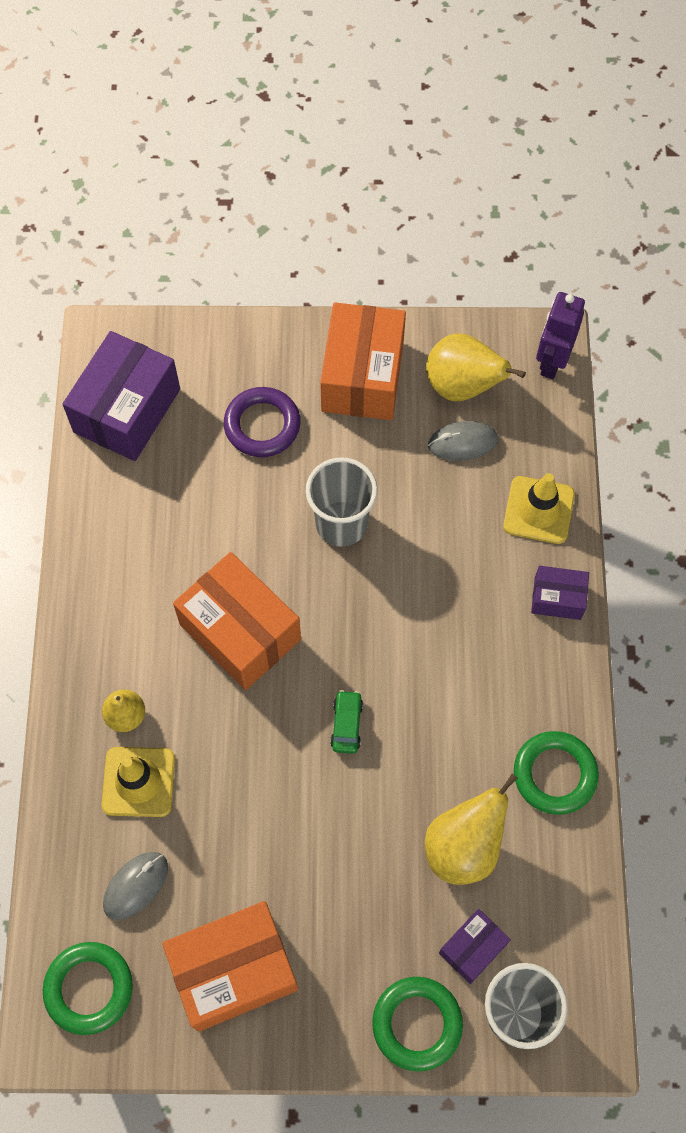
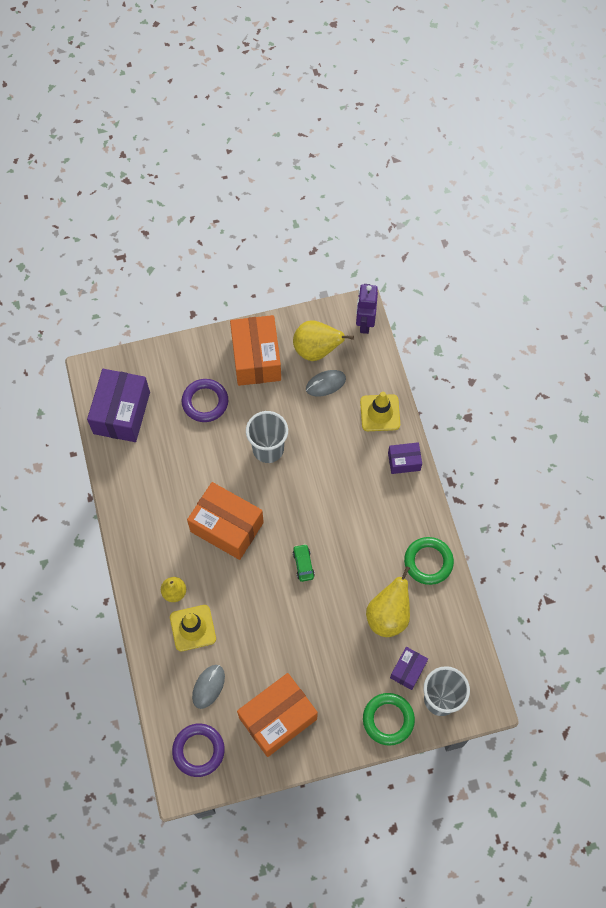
camera: 15 degrees left, 0 degrees up
(89, 988) = (198, 750): green ring -> purple ring

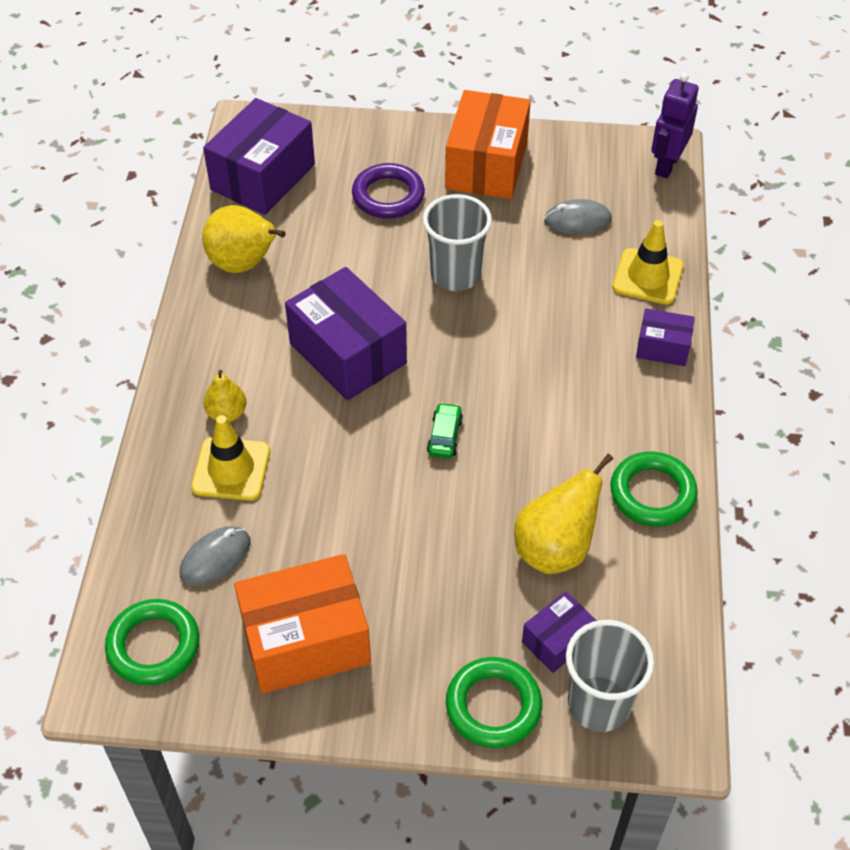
camera: 20 degrees right, 15 degrees down
(198, 750) = (153, 646): purple ring -> green ring
(227, 527) = (348, 353): orange box -> purple box
(316, 350) = (580, 178): yellow pear -> yellow pear (244, 264)

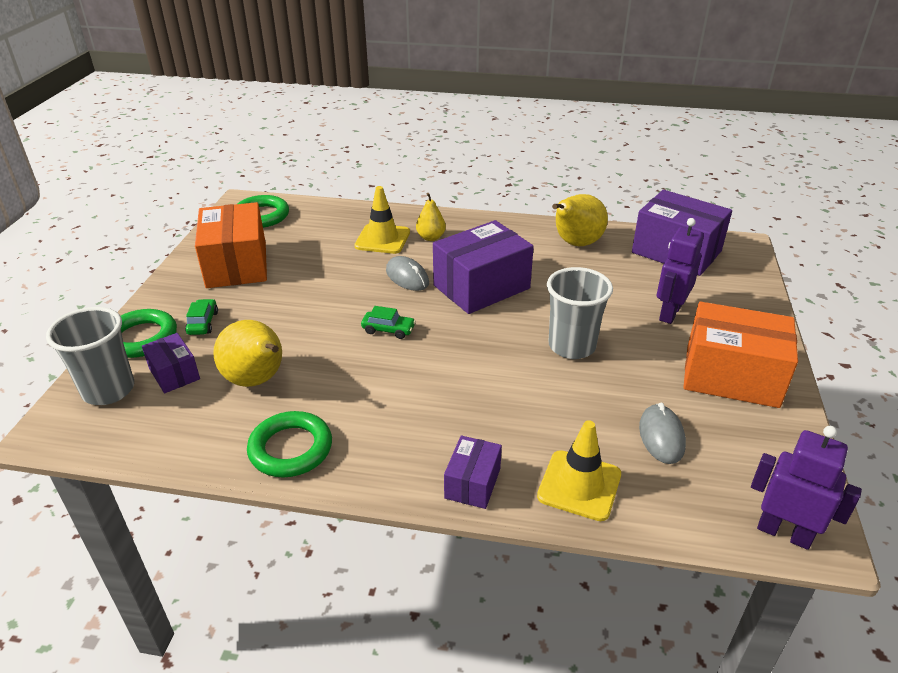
camera: 95 degrees right, 15 degrees down
(215, 558) = (314, 234): grey mouse -> grey mouse (407, 277)
(388, 196) = (669, 313): purple ring -> purple robot
(452, 641) = (203, 323): none -> green car

